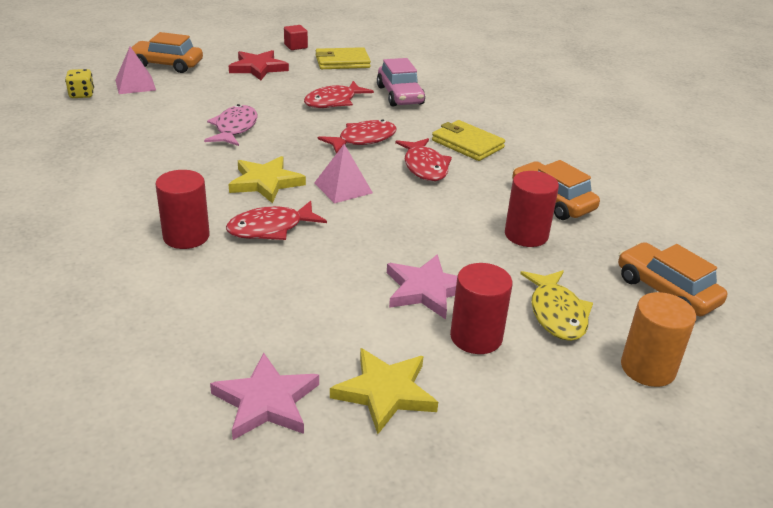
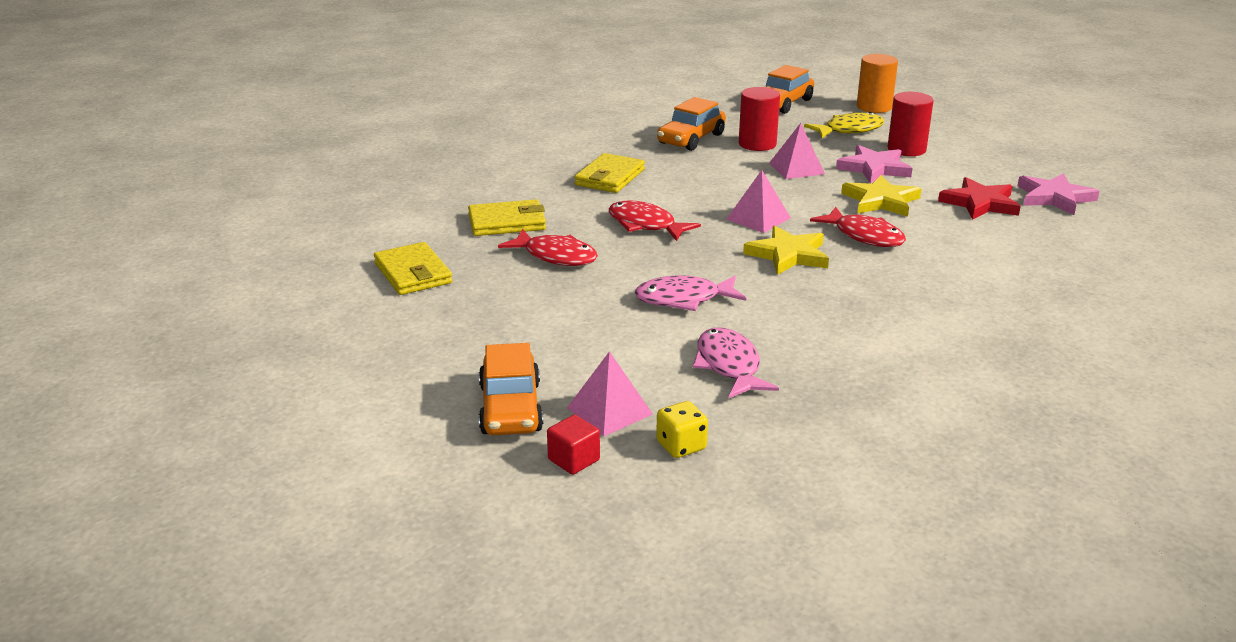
camera: 105 degrees left, 5 degrees down
(139, 123) = (729, 366): none -> pink fish
(186, 236) = (923, 269): red cylinder -> none
(258, 68) = (475, 328): red star -> red star (980, 203)
(295, 46) = (364, 319): red cube -> red cube (573, 460)
(385, 392) = (995, 167): yellow star -> yellow star (881, 201)
(400, 95) = (507, 222): pink car -> yellow wallet
(424, 167) = (678, 190): red fish -> none
(448, 239) = (796, 168): none -> pink pyramid

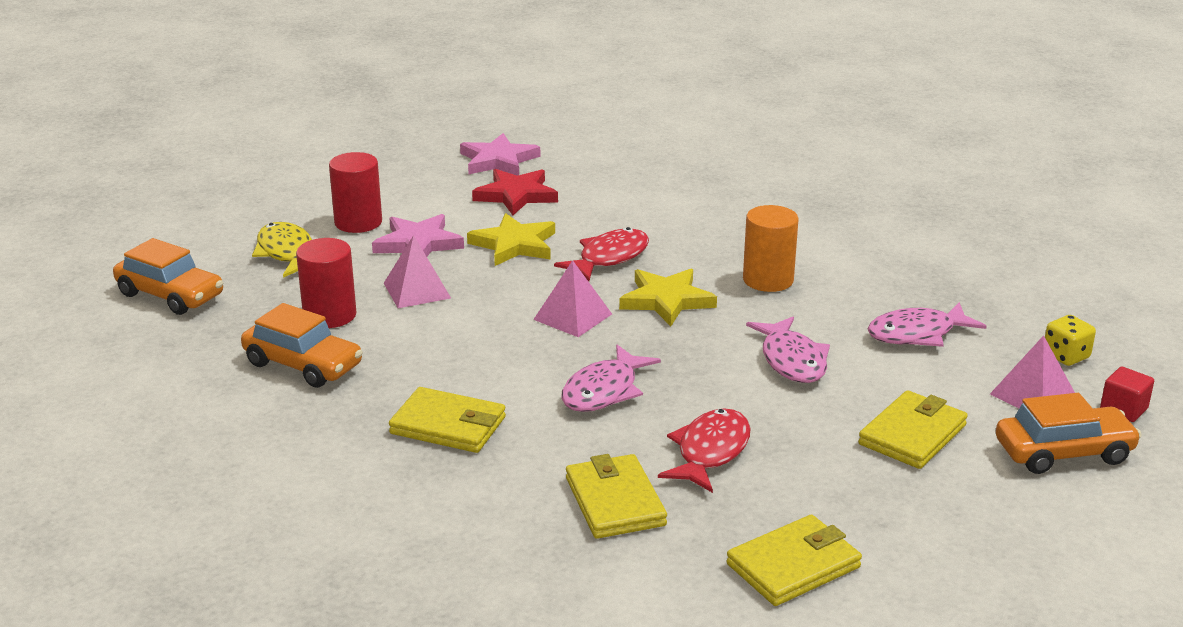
camera: 95 degrees left, 0 degrees up
(558, 339) = (912, 435): none -> yellow wallet
(645, 225) = (604, 391): red fish -> pink fish
(874, 107) = (203, 234): orange cylinder -> orange cylinder (768, 280)

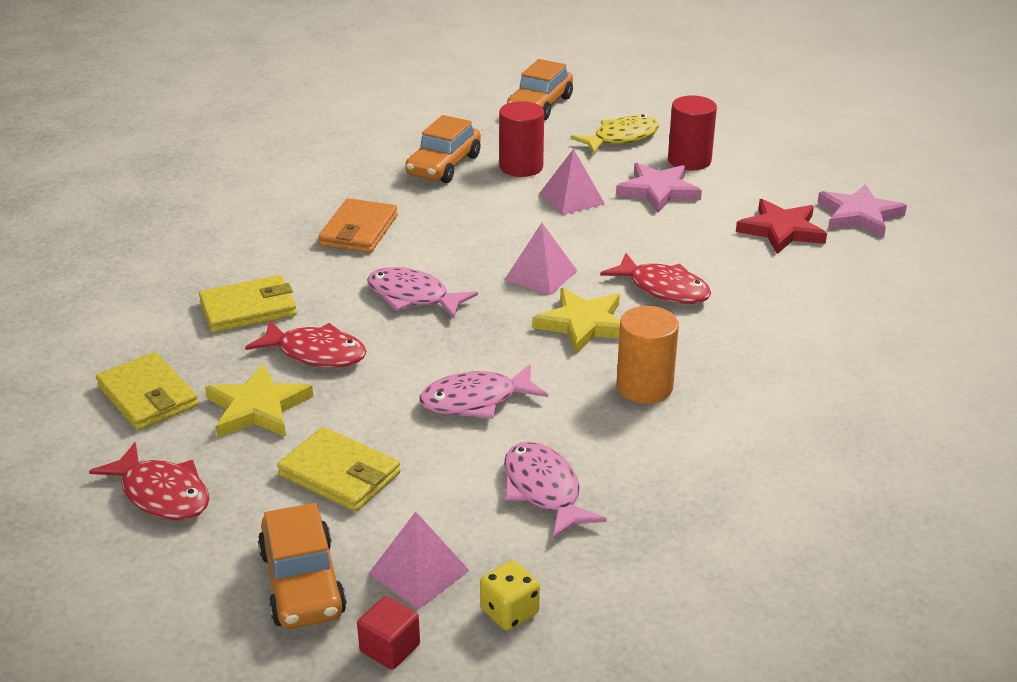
camera: 85 degrees right, 5 degrees up
(448, 425) = (359, 230): yellow wallet -> orange wallet
(514, 245) = (673, 237): yellow star -> yellow star (257, 408)
(961, 541) = (162, 494): none -> red fish

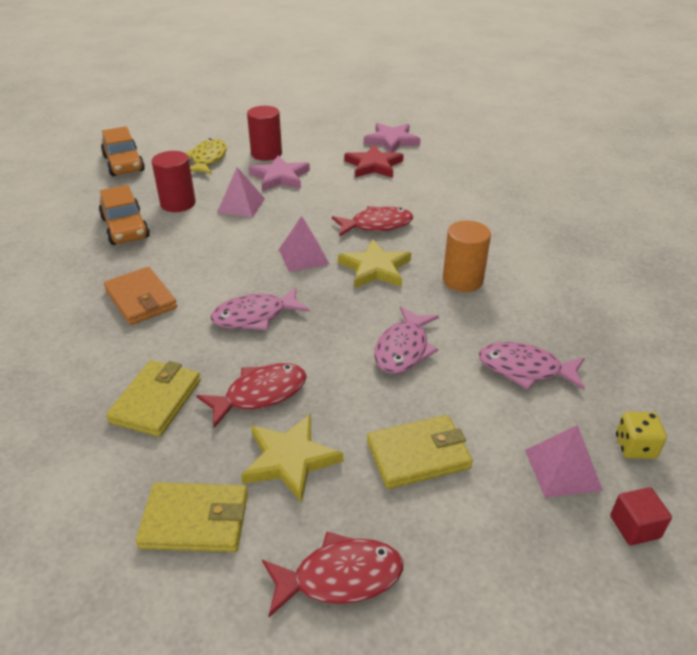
camera: 50 degrees left, 5 degrees up
(302, 583) = (528, 540): orange car -> none

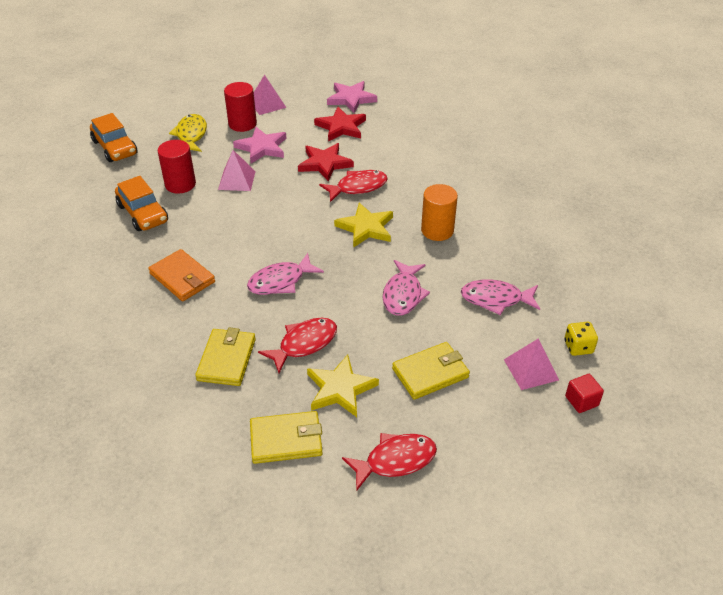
camera: 10 degrees left, 5 degrees up
(303, 256) = (304, 223): pink pyramid -> pink pyramid (267, 104)
(345, 198) = (324, 164): none -> red star

